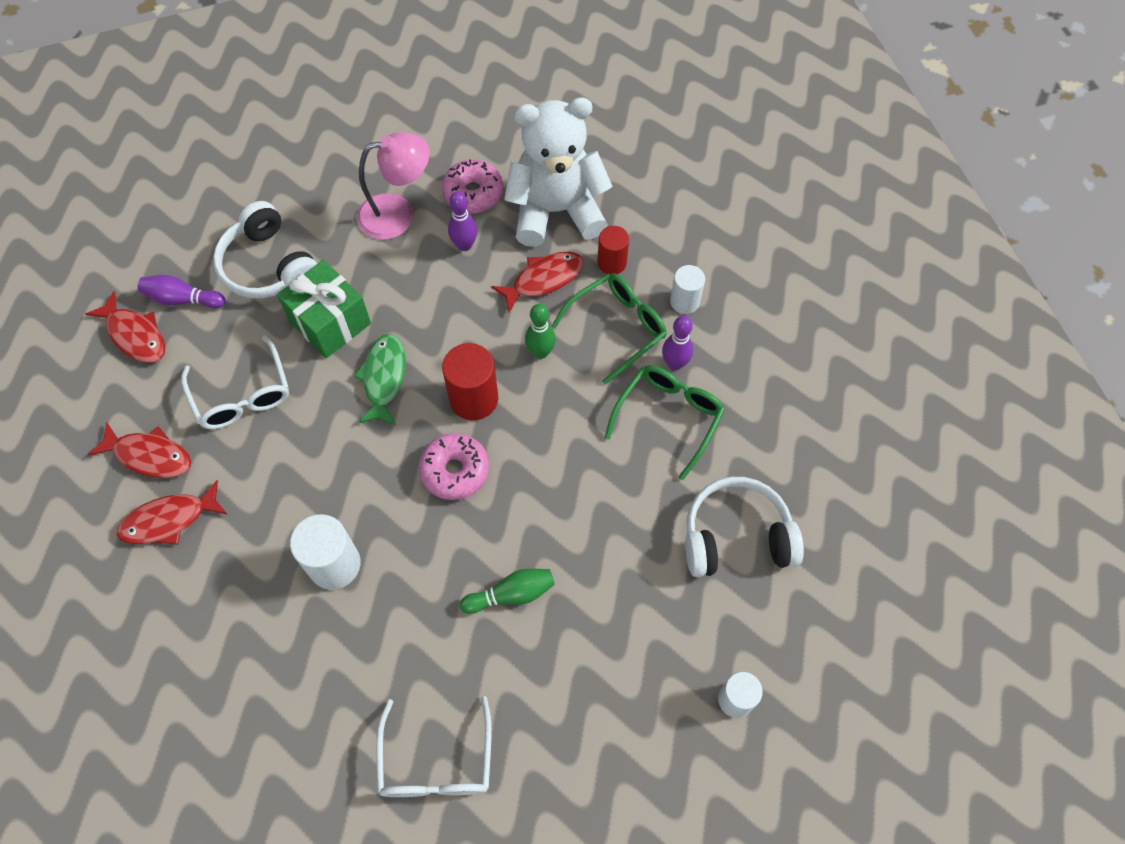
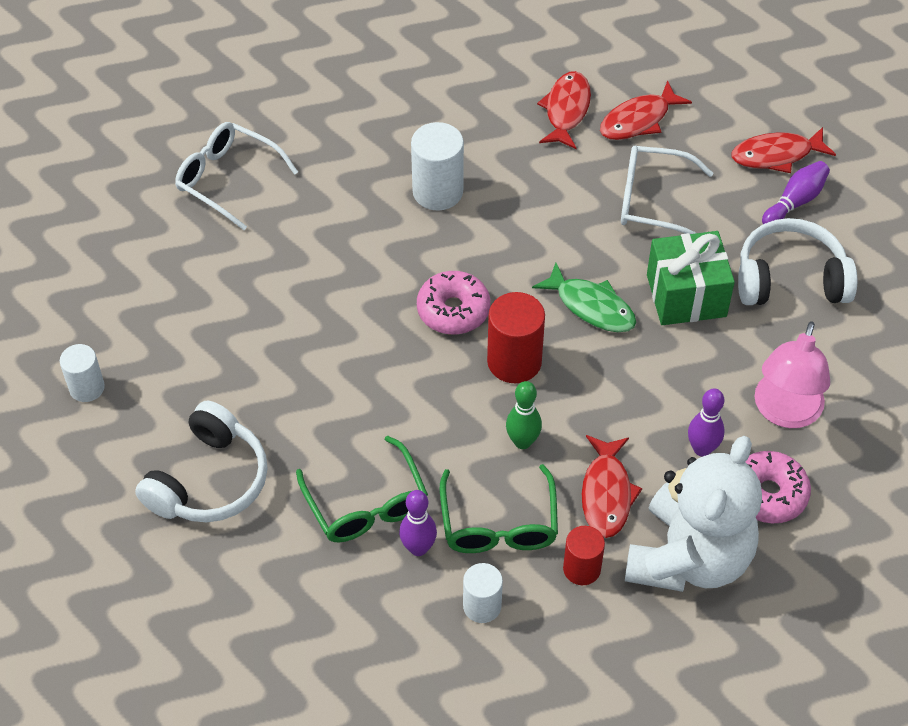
camera: 125 degrees right, 10 degrees down
(511, 594) = (309, 290): green bowling pin -> none

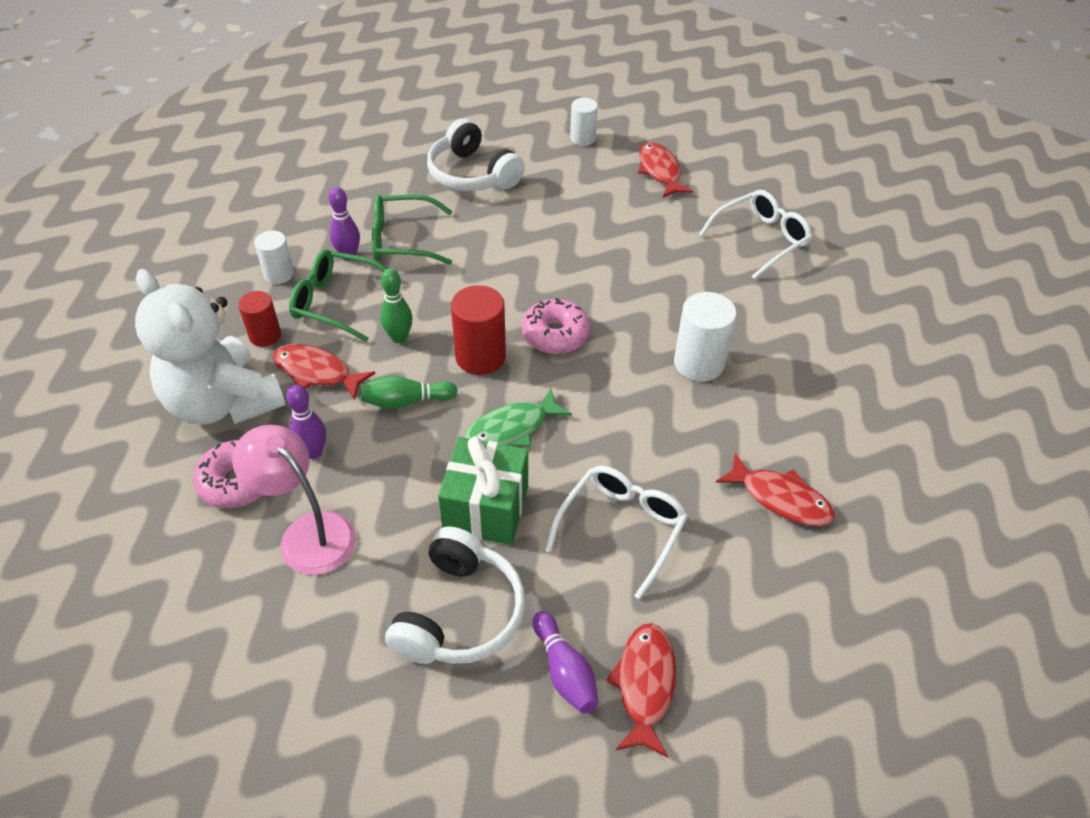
camera: 110 degrees right, 5 degrees down
(603, 401) = (406, 401): none -> green bowling pin
(638, 120) = (746, 561): red fish -> red fish (660, 171)

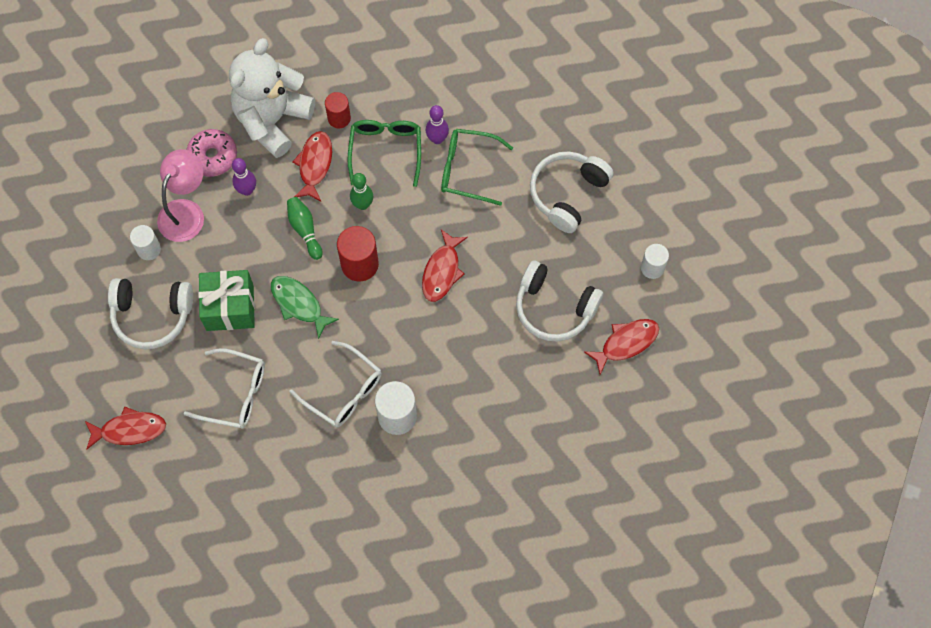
camera: 75 degrees right, 20 degrees up
(279, 274) = (402, 100): white cylinder -> white cylinder (149, 249)
(402, 240) = (467, 170): green glasses -> green glasses turned 60 degrees counterclockwise
(555, 335) = (397, 309): pink donut -> none
(565, 671) = (128, 384): purple bowling pin -> none
(602, 210) = (554, 308): none -> white headphones
(760, 239) = (558, 442): white glasses -> white glasses (344, 391)
(780, 498) = (285, 491): red fish -> red fish (442, 271)

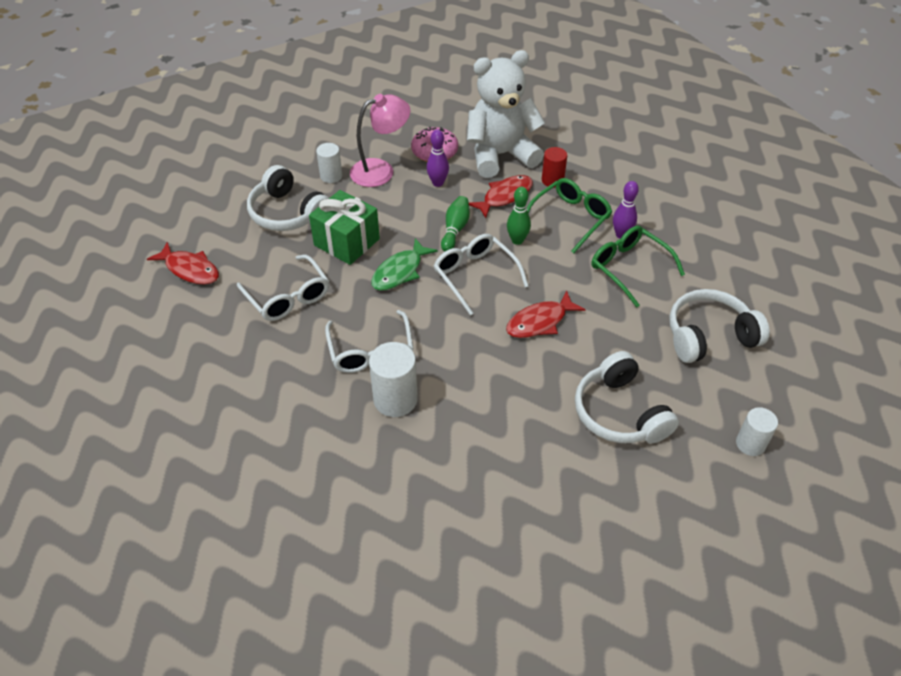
camera: 40 degrees right, 20 degrees down
(299, 304) = (400, 271): green fish -> green fish turned 135 degrees counterclockwise
(359, 264) = (475, 276): red cylinder -> white glasses
(626, 343) = (669, 489): red fish -> none

